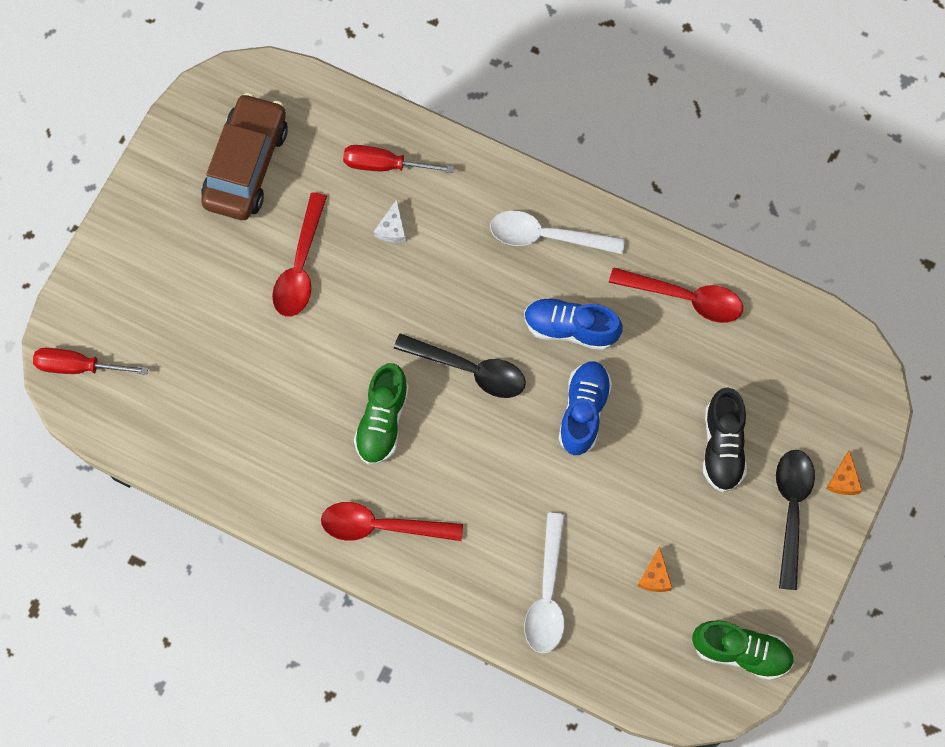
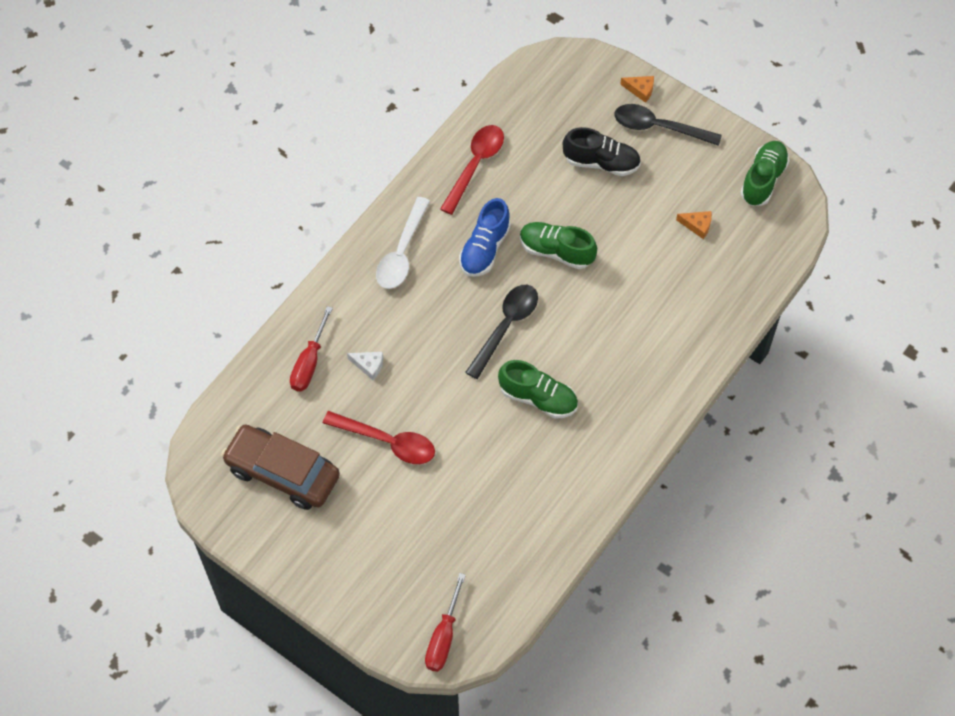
camera: 80 degrees left, 10 degrees down
(382, 526) = (628, 411): red spoon -> none
(547, 594) = (701, 301): white spoon -> none
(583, 411) = (556, 251): blue shoe -> green shoe

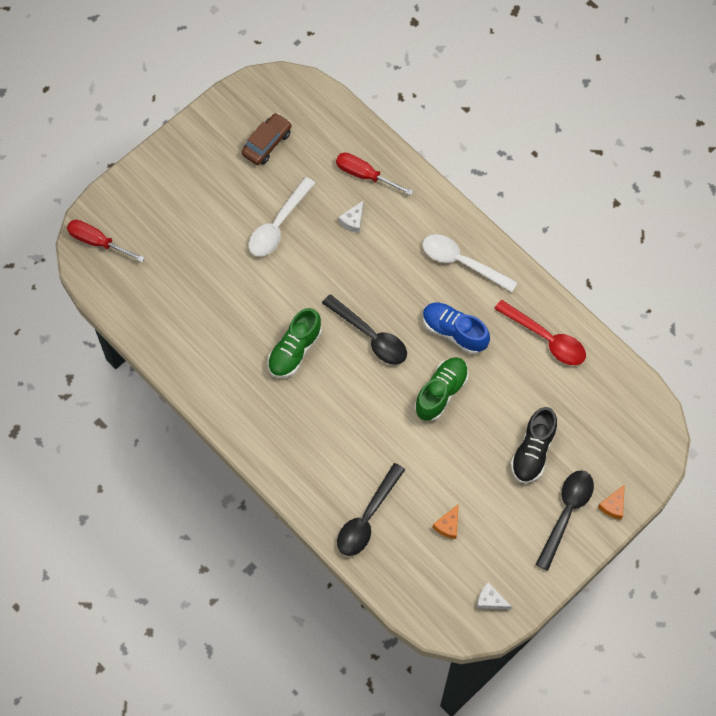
camera: 100 degrees right, 5 degrees up
(282, 473) = (267, 143): brown car -> brown car, size x0.60
(387, 442) = (278, 225): red spoon -> white spoon
(708, 298) = (367, 517): none -> black spoon
(763, 180) = (490, 600): green shoe -> white cheese

